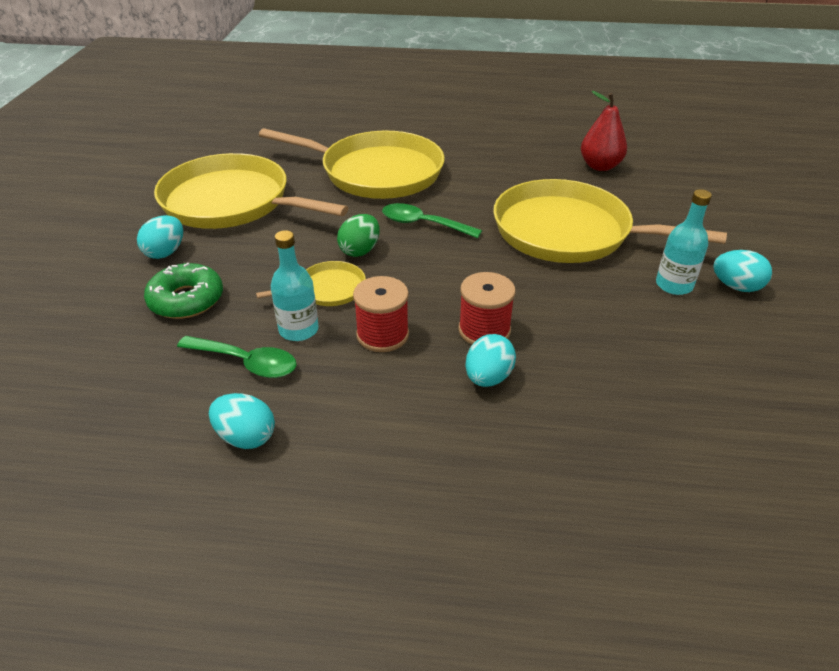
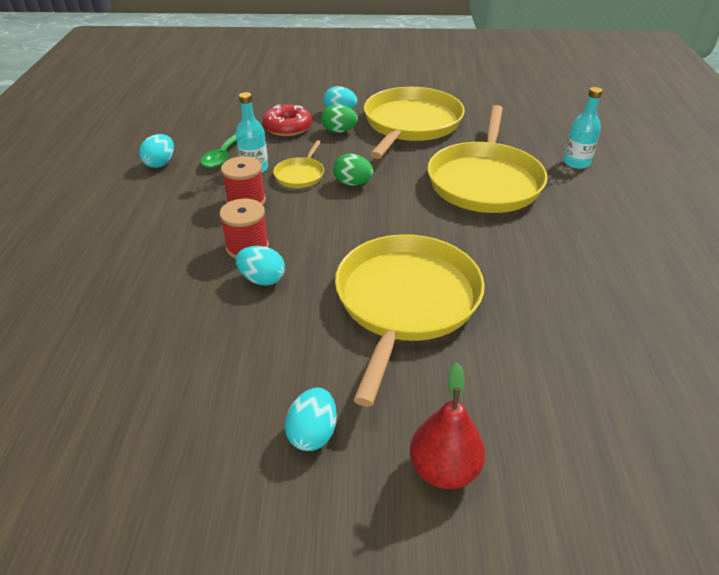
camera: 85 degrees right, 0 degrees up
(186, 300) = (287, 127): green donut -> red donut
(223, 255) = (339, 131): none -> green egg
(328, 289) = (300, 175): yellow pan -> yellow pan turned 45 degrees clockwise
(423, 224) = (399, 211): green spoon -> none
(488, 378) = (192, 249): turquoise egg -> turquoise egg (262, 279)
(600, 166) = (573, 338): red pear -> red pear (444, 469)
(674, 285) = (313, 375): turquoise bottle -> turquoise bottle (576, 163)

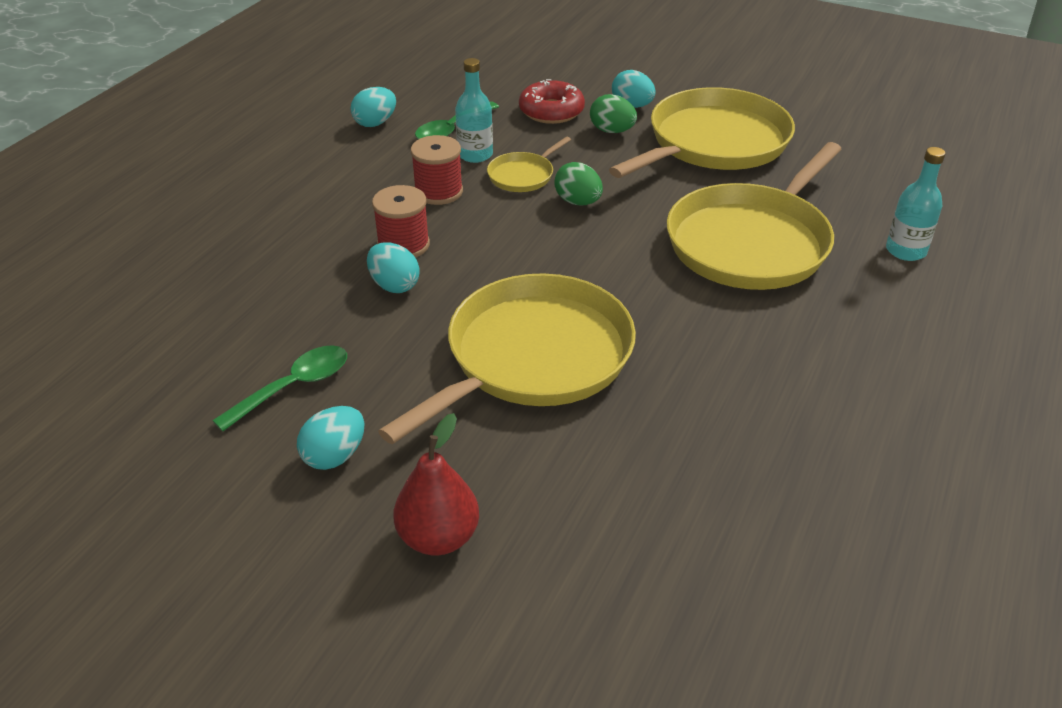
camera: 25 degrees right, 0 degrees up
(237, 387) = (294, 387): none -> green spoon

